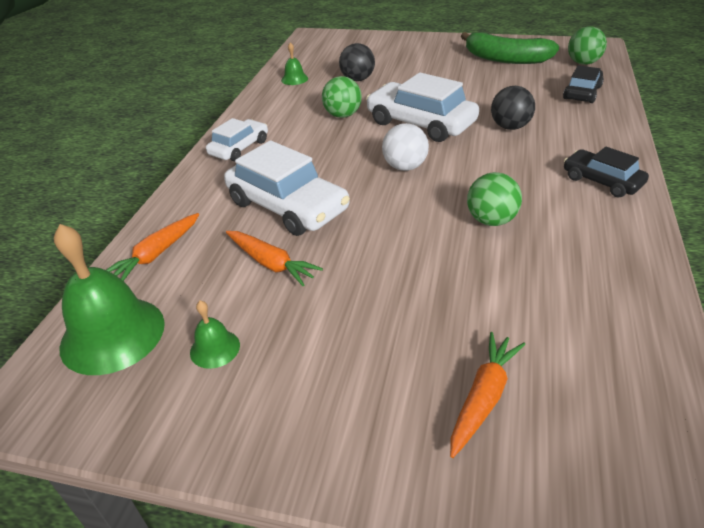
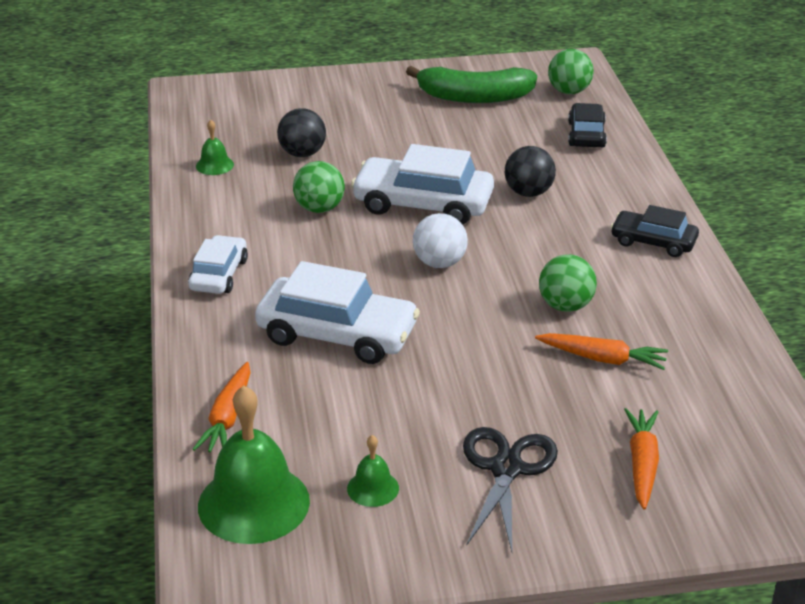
camera: 25 degrees left, 5 degrees down
(271, 263) = (366, 398): orange carrot -> orange carrot (602, 359)
(344, 363) = (506, 469): none -> black scissors

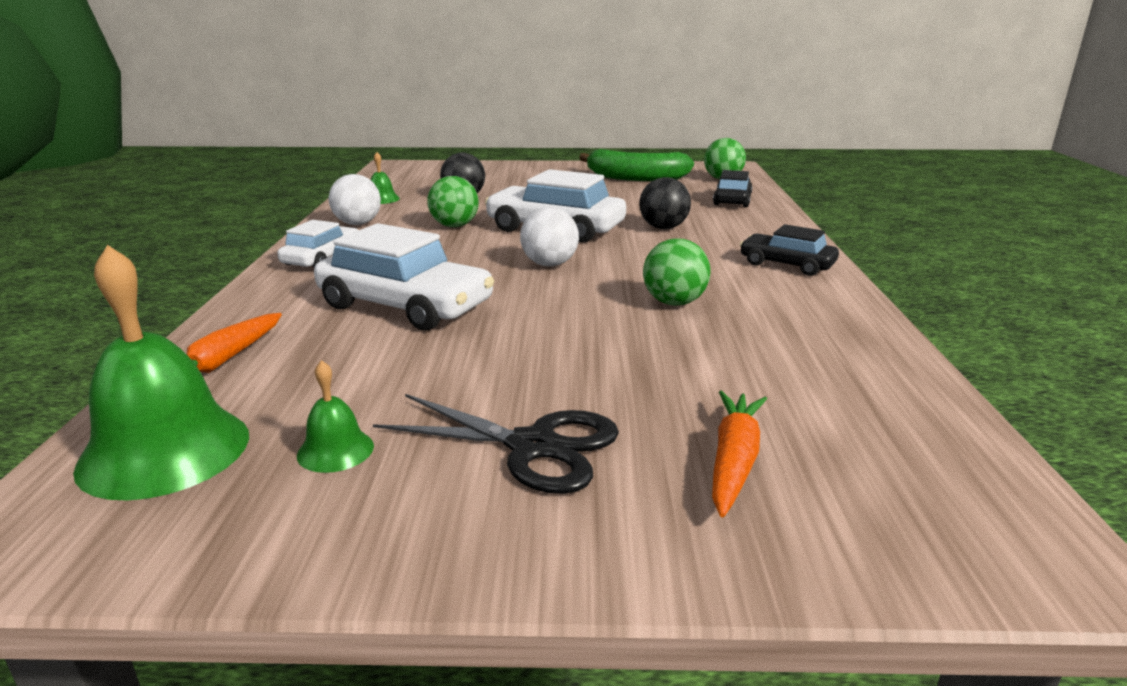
camera: 10 degrees right, 10 degrees down
(217, 214) = (357, 224): none -> white ball
(506, 469) = (533, 447): black scissors -> black scissors turned 90 degrees clockwise
(602, 359) = (705, 348): orange carrot -> none

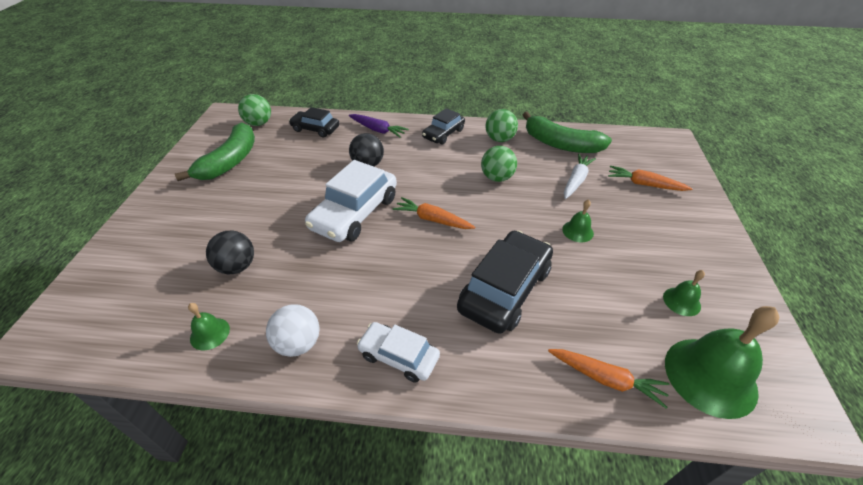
camera: 85 degrees left, 20 degrees up
(405, 306) = (505, 289): white car -> black car
(454, 226) = (329, 270): green ball -> green ball (499, 139)
(533, 447) = (654, 235): black scissors -> none
(536, 363) = (577, 231): none -> green bell
(549, 264) = (432, 219): white ball -> orange carrot
(703, 372) = (576, 180): none -> white carrot
(759, 227) = (378, 130): none -> purple carrot
(843, 364) = (560, 144): none -> green banana

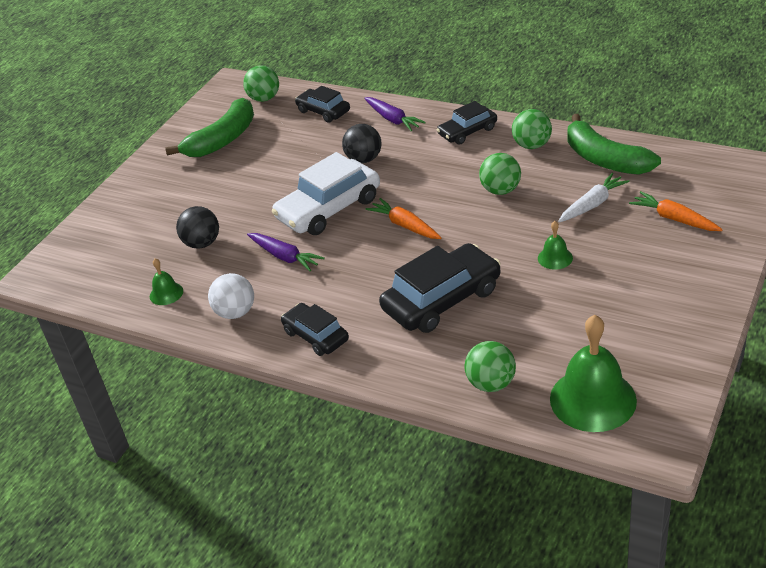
camera: 25 degrees right, 5 degrees down
(330, 268) = (285, 257): none -> purple carrot
(399, 356) = (316, 336): white car -> black car
(606, 379) = (491, 384): orange carrot -> green ball
(681, 301) = (617, 338): green bell -> none

